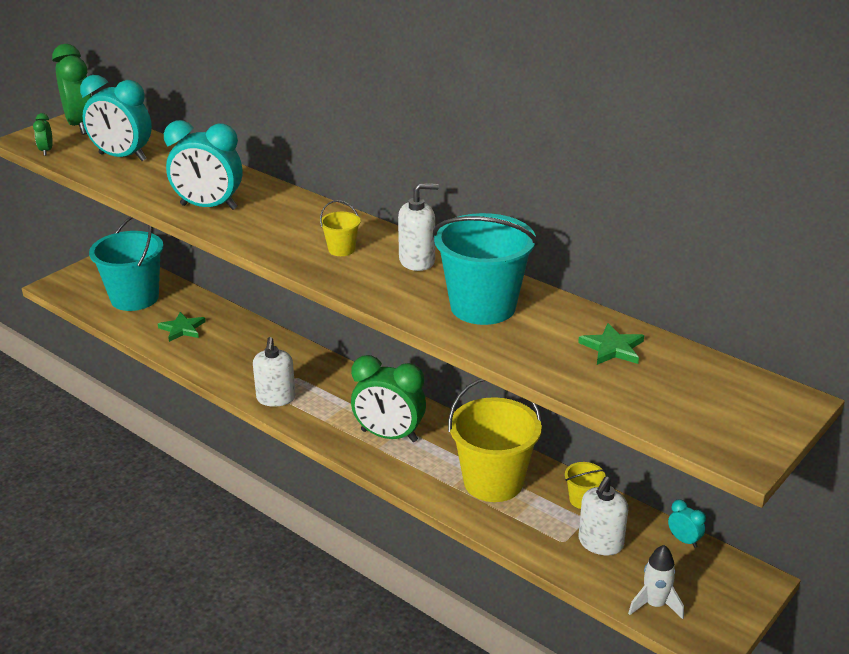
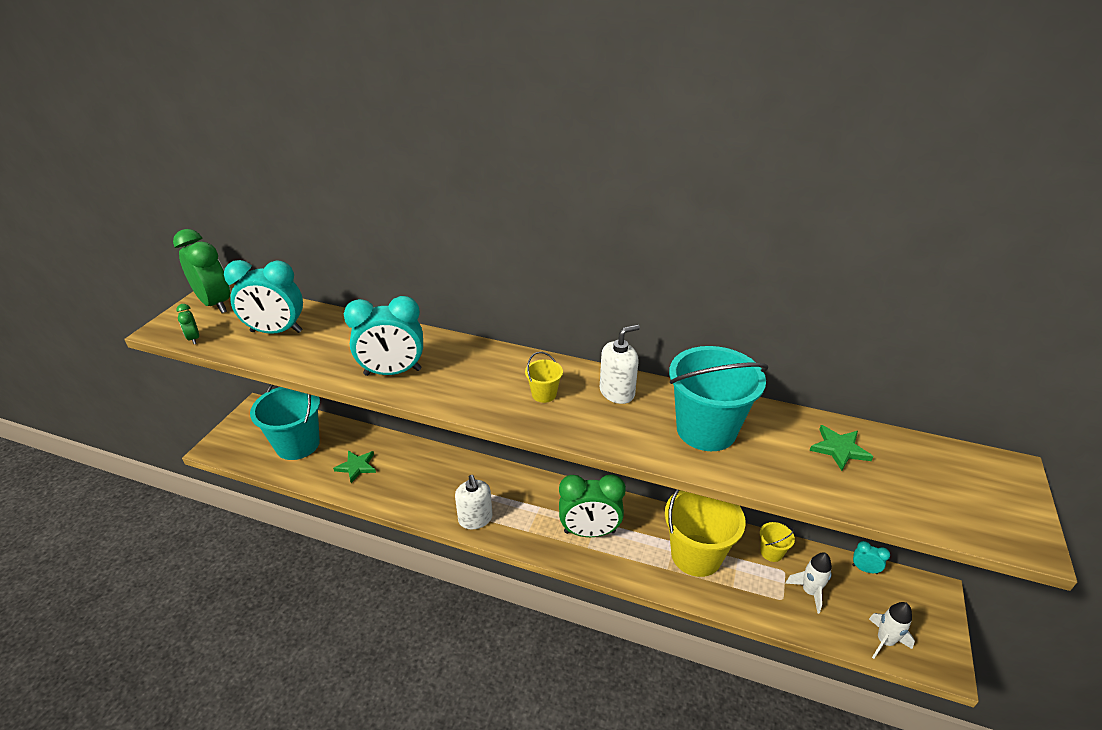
camera: 20 degrees left, 5 degrees up
(600, 543) = (809, 591): white soap dispenser -> white rocket

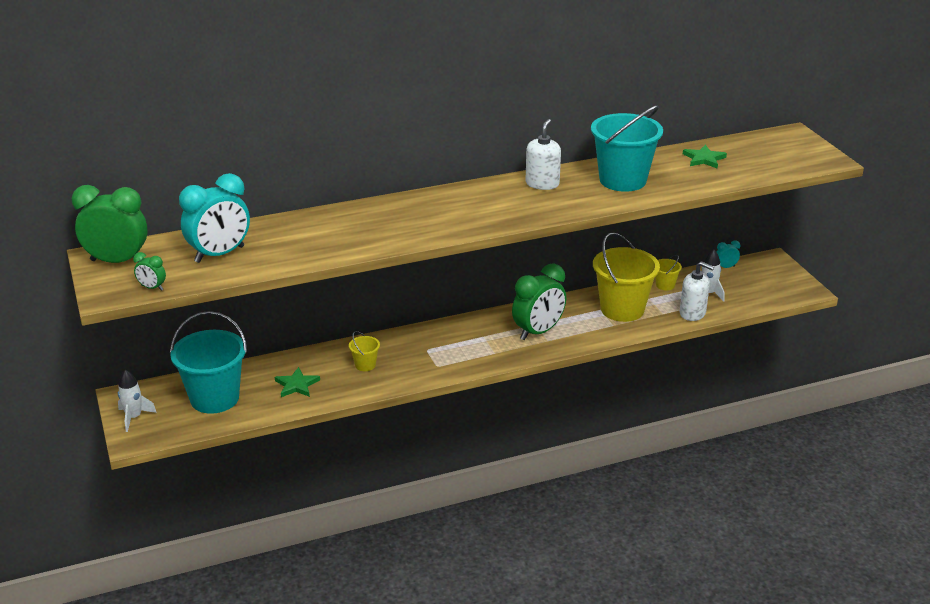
camera: 40 degrees left, 5 degrees down
(393, 372) = (368, 237): turquoise clock -> none
(475, 519) = (446, 366): white soap dispenser -> white soap dispenser (692, 313)
(544, 394) = (497, 204): yellow bucket -> yellow bucket (365, 365)
(884, 641) = (770, 296): white rocket -> white rocket (134, 417)

